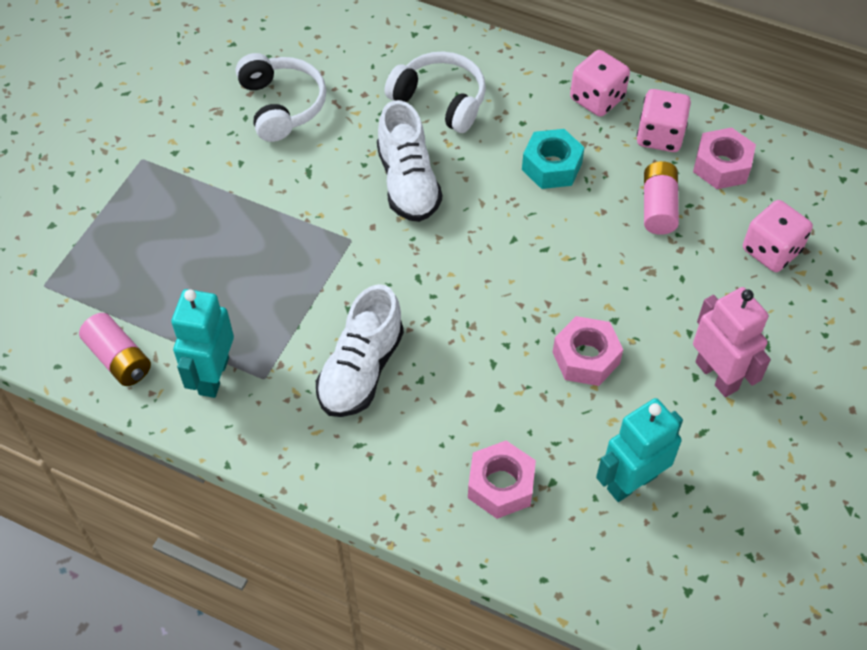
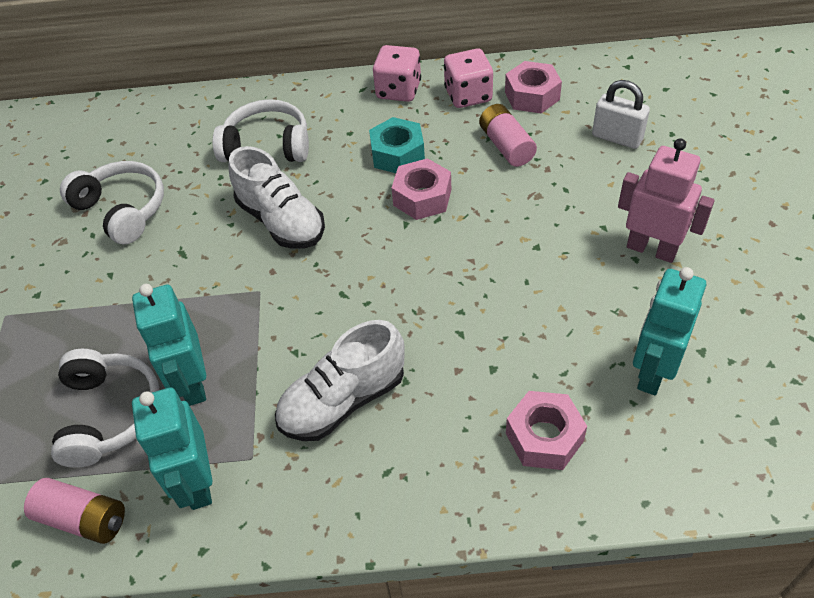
camera: 25 degrees left, 5 degrees down
(178, 285) = (109, 414): none -> white headphones
(253, 293) = (192, 383): none -> turquoise robot
(361, 370) = (343, 401): white shoe -> white shoe turned 60 degrees clockwise
(586, 358) = (536, 288): pink nut -> pink nut (422, 197)
(771, 250) = (617, 138): pink dice -> white padlock

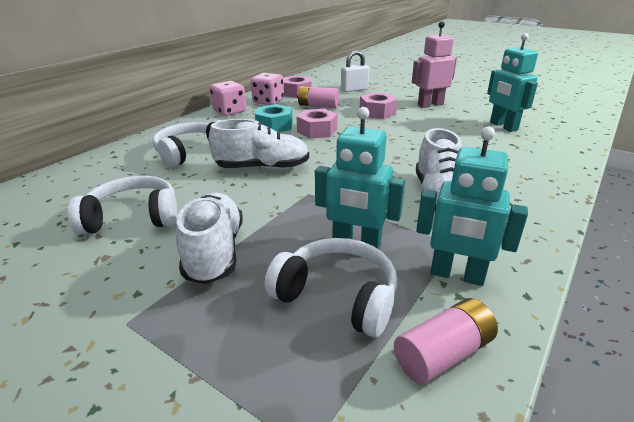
camera: 55 degrees left, 20 degrees down
(112, 298) = (214, 252): none -> white shoe
(544, 437) = (522, 157): pink nut -> pink nut (377, 112)

